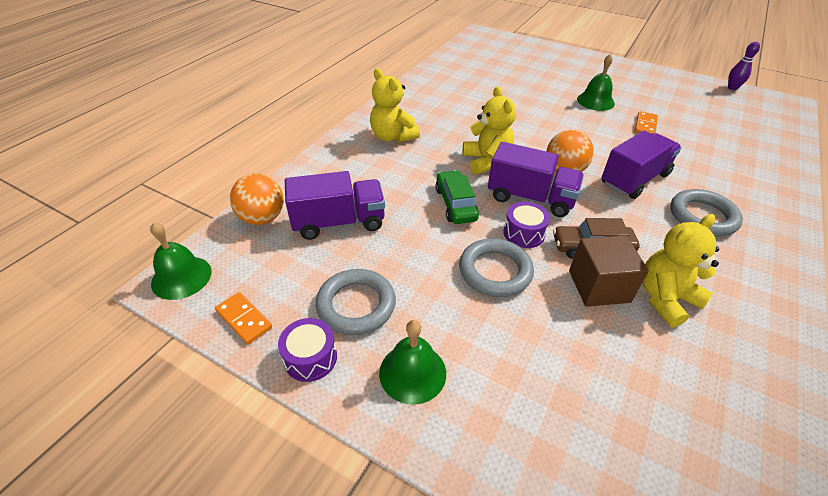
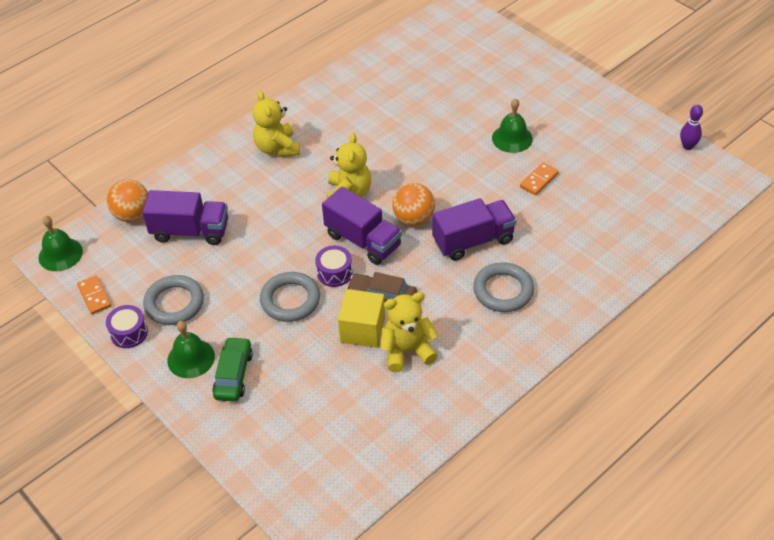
camera: 20 degrees right, 5 degrees up
(455, 204) = (294, 233): green car -> green car (233, 374)
(599, 286) = (363, 330): brown cube -> yellow cube

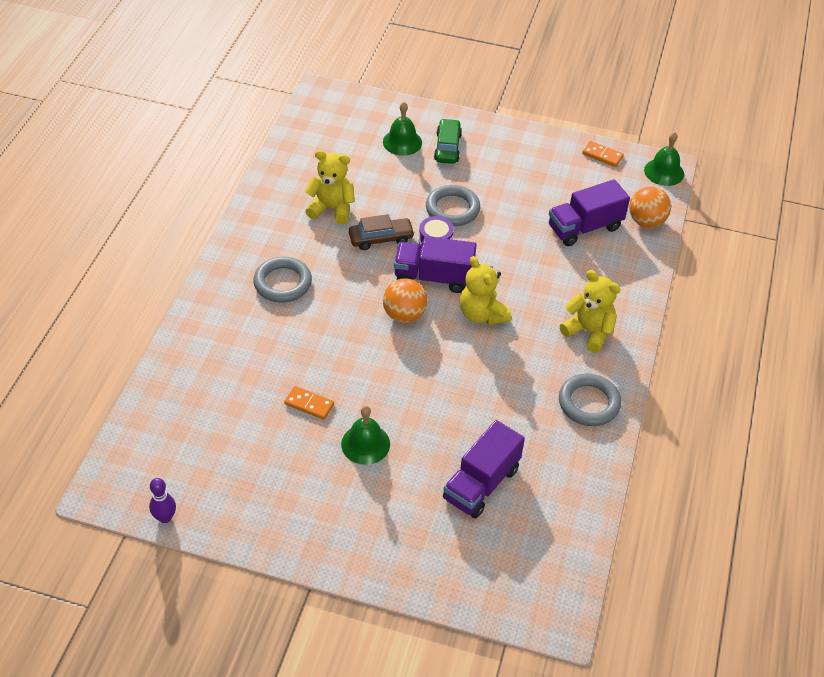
camera: 145 degrees right, 0 degrees up
(129, 333) = (549, 143): purple drum -> none
(174, 303) = (538, 173): grey ring -> grey ring (589, 403)
(191, 358) = (488, 145): green bell -> green bell (402, 142)
(233, 374) = (447, 147): green car -> green car turned 150 degrees counterclockwise
(363, 330) = (377, 210): yellow cube -> none
(407, 351) = (331, 209): yellow teddy bear -> yellow teddy bear turned 120 degrees counterclockwise
(473, 241) = (336, 316): purple truck -> purple truck (481, 484)
(539, 180) = (309, 404): orange domino -> orange domino turned 75 degrees counterclockwise

